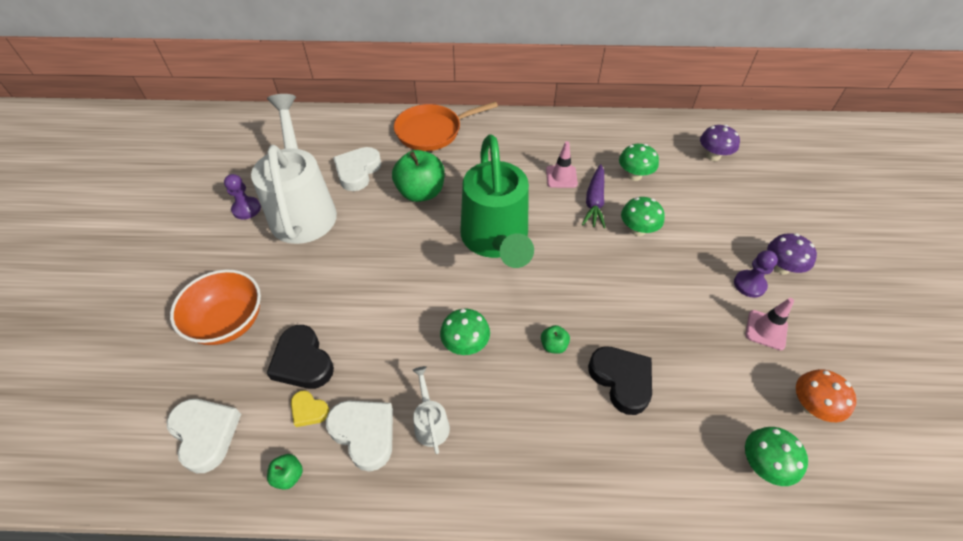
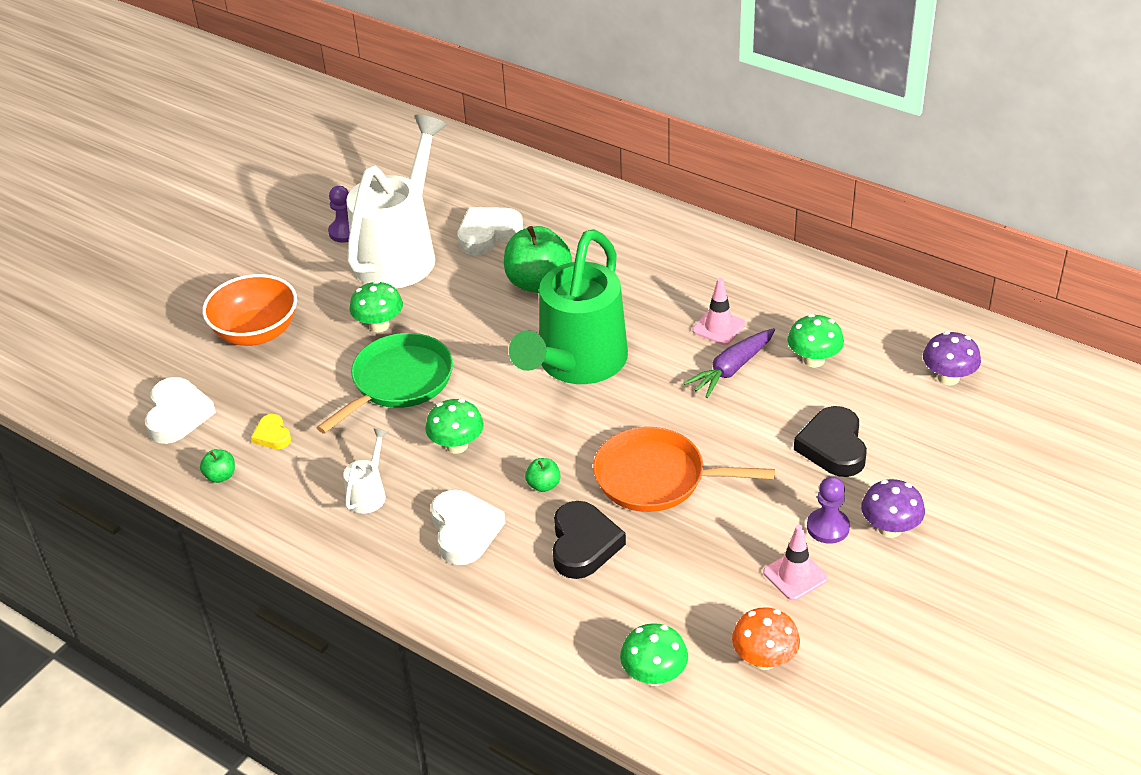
camera: 35 degrees right, 10 degrees down
(302, 361) = (296, 394): black heart -> black heart (833, 447)
(364, 433) = (305, 474): white heart -> white heart (464, 531)
(379, 312) = (399, 382): none -> green pan
(432, 131) = (610, 219): orange pan -> orange pan (656, 478)
(637, 230) = (752, 419): green mushroom -> green mushroom (379, 325)

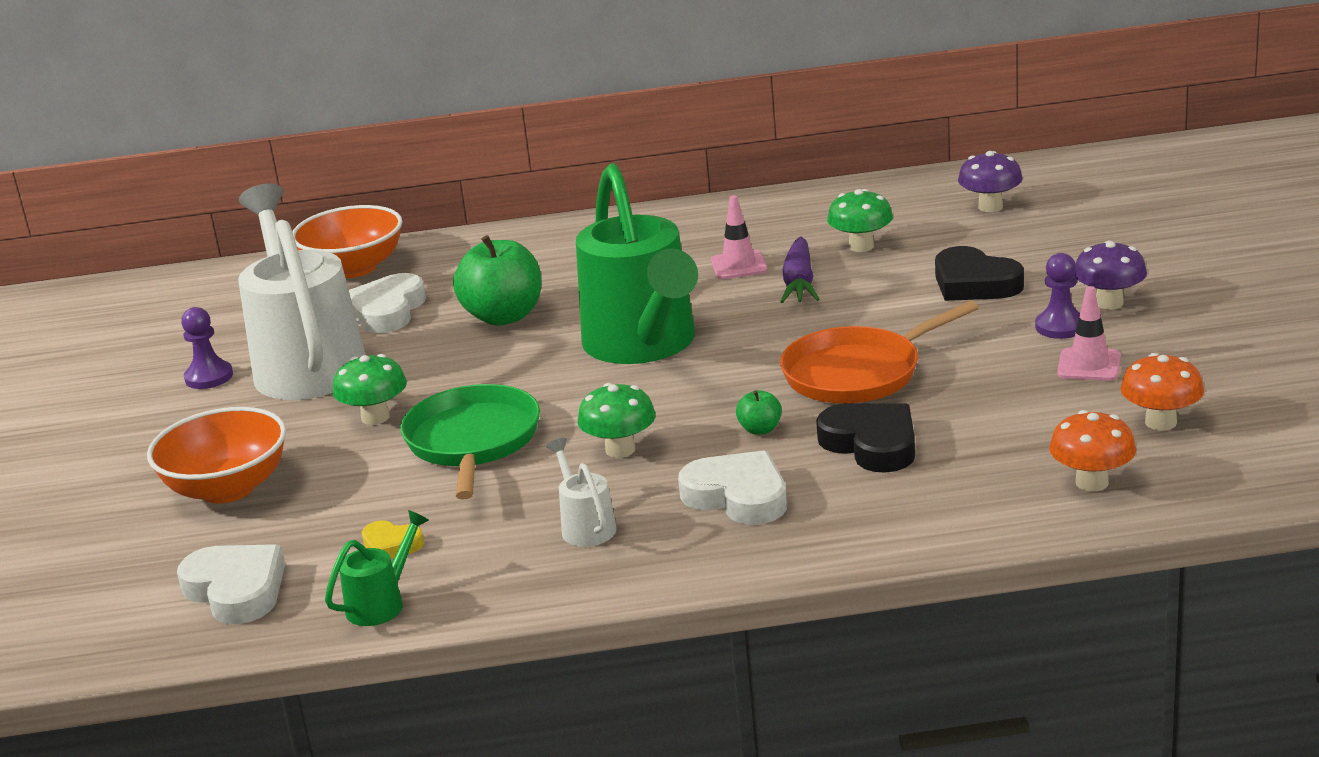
camera: 40 degrees left, 15 degrees down
(220, 476) = (381, 603): green apple -> green watering can
(516, 182) = (354, 268): none -> orange bowl
(654, 675) = (1092, 482): green mushroom -> orange mushroom

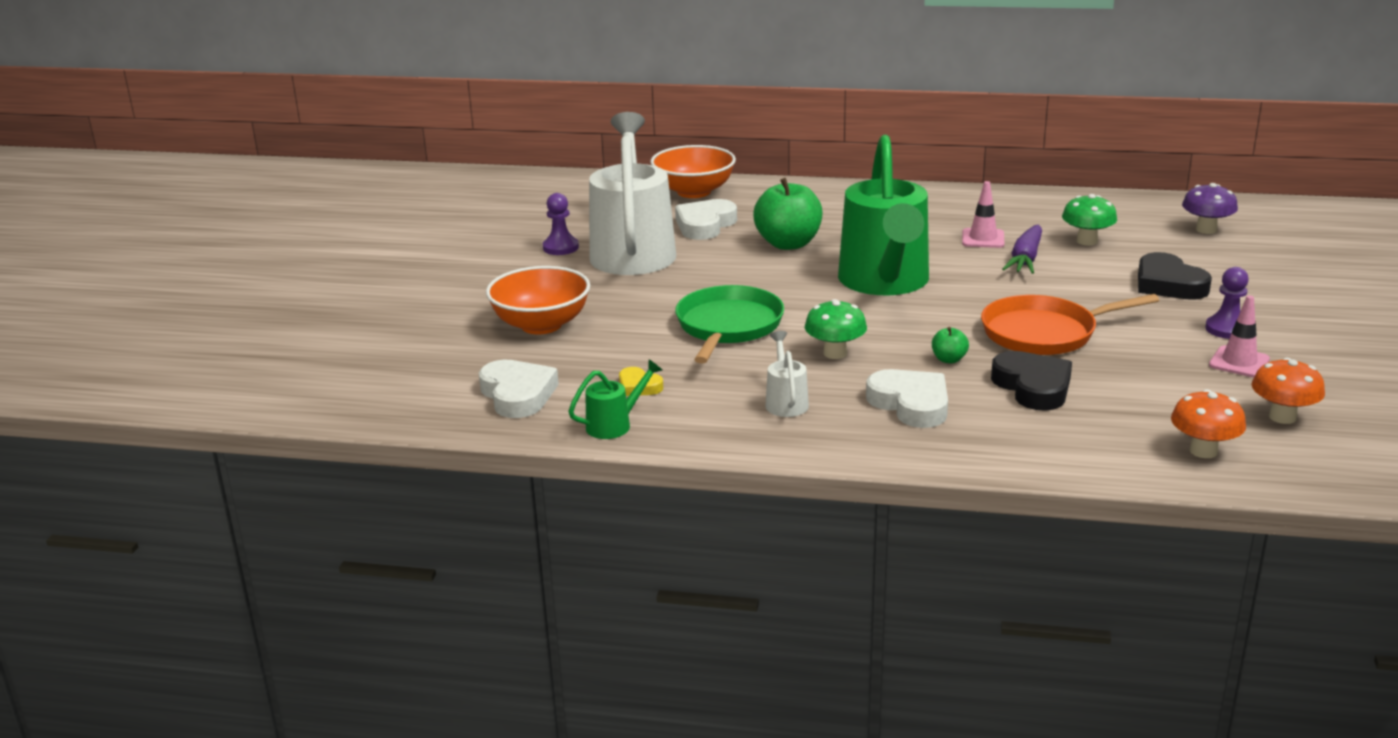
camera: 15 degrees right, 0 degrees up
(375, 417) = (665, 296): green mushroom -> none
(1109, 303) = (1276, 318): purple mushroom -> none

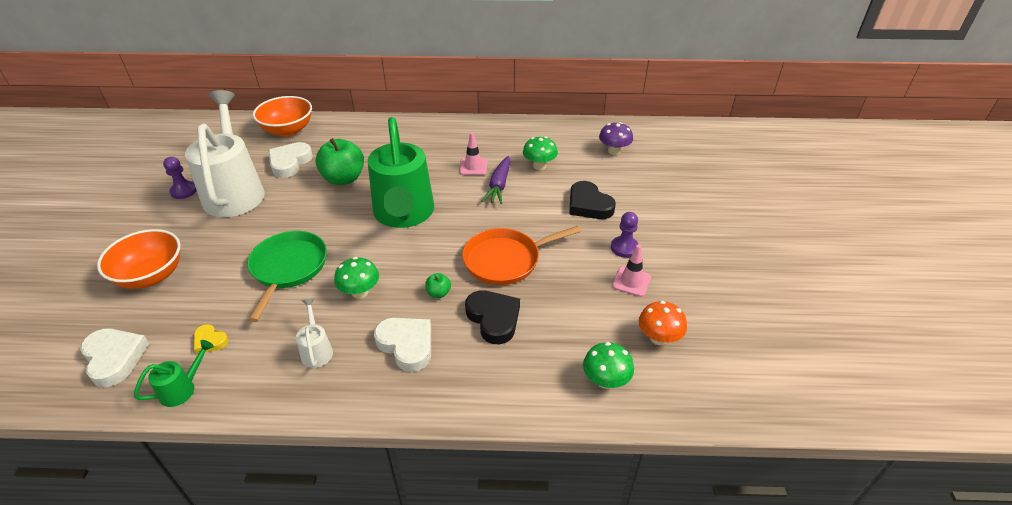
camera: 10 degrees left, 15 degrees up
(1203, 451) = (605, 380): orange mushroom -> green mushroom

